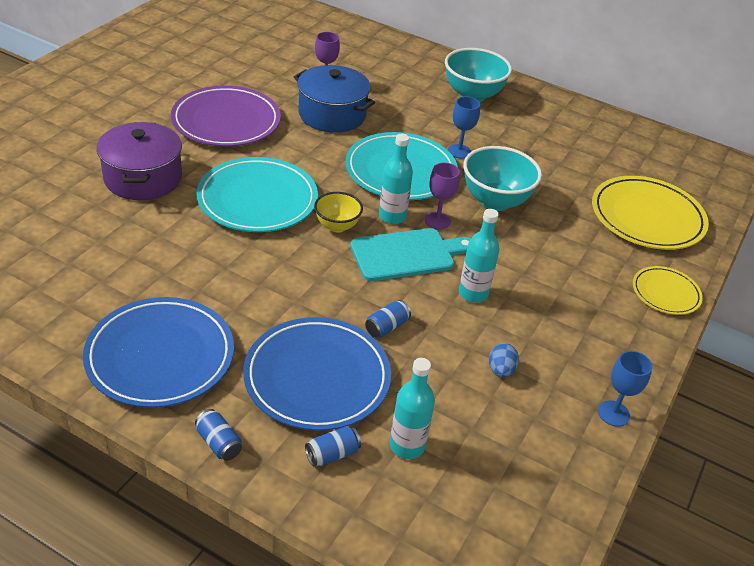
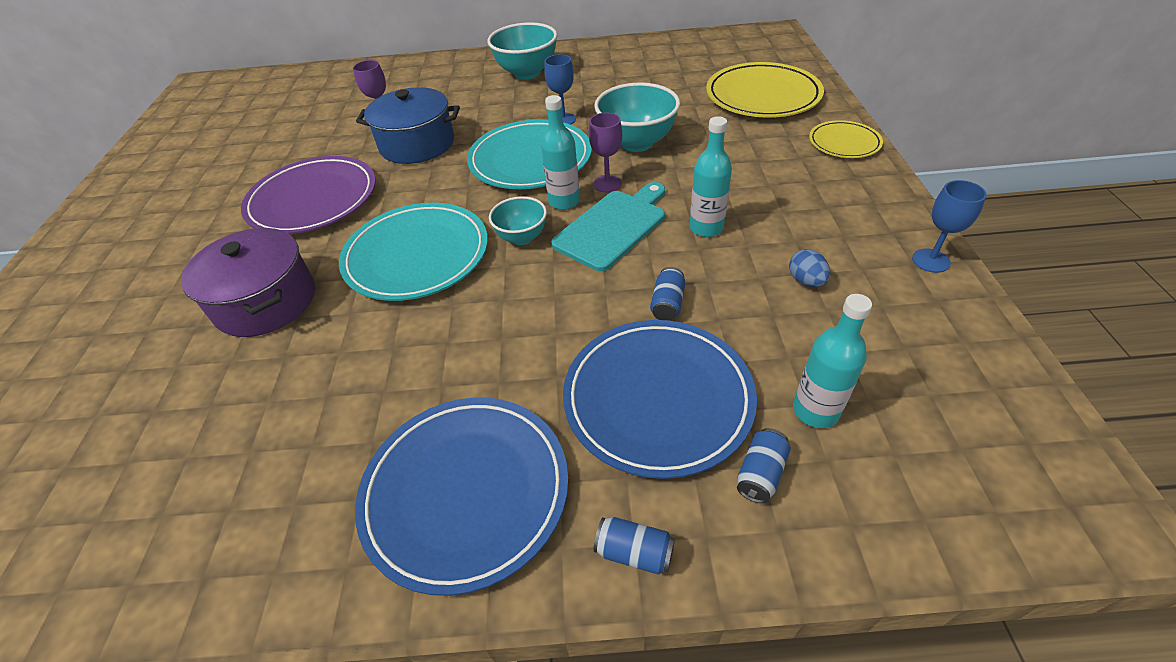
camera: 25 degrees left, 5 degrees up
(337, 226) = (522, 237): yellow bowl -> turquoise bowl

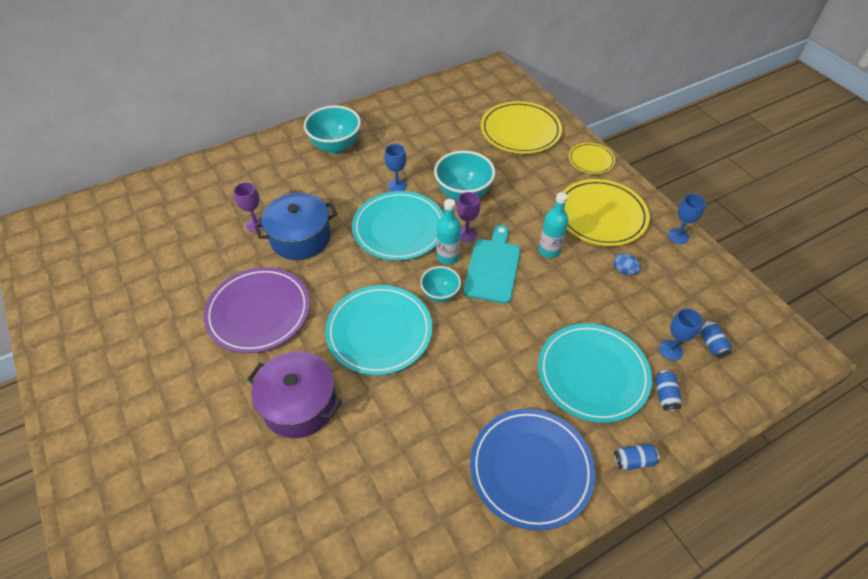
camera: 30 degrees left, 5 degrees up
(658, 399) = (592, 374): blue plate -> turquoise plate
(667, 304) = (560, 312): blue can -> blue can (711, 344)
(815, 206) = (601, 215): none -> yellow plate
(815, 411) = (671, 350): turquoise bottle -> blue goblet

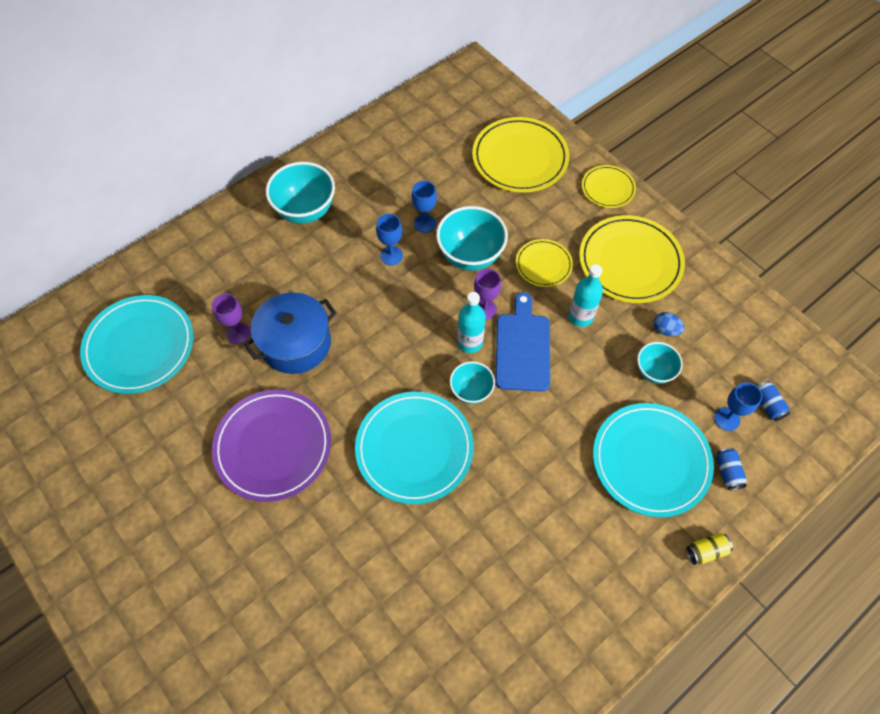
camera: 10 degrees left, 10 degrees up
(299, 404) = (348, 550): purple pot -> none
(399, 228) = (407, 313): turquoise plate -> turquoise plate (140, 346)
(493, 267) = (522, 348): turquoise cutting board -> blue cutting board
(524, 208) = (543, 265): none -> yellow plate
(531, 469) = (605, 579): blue plate -> none
(608, 302) = (654, 371): none -> turquoise bowl
(633, 461) = (706, 551): blue can -> yellow can
(678, 236) = (717, 276): blue goblet -> blue goblet (424, 223)

